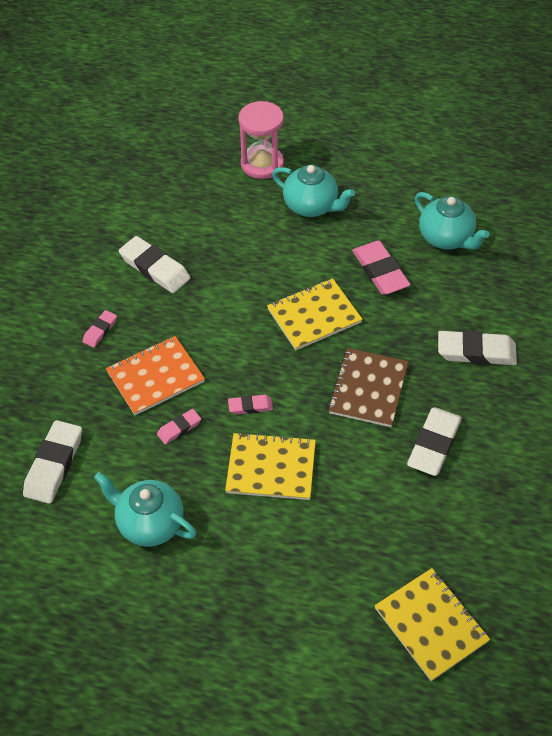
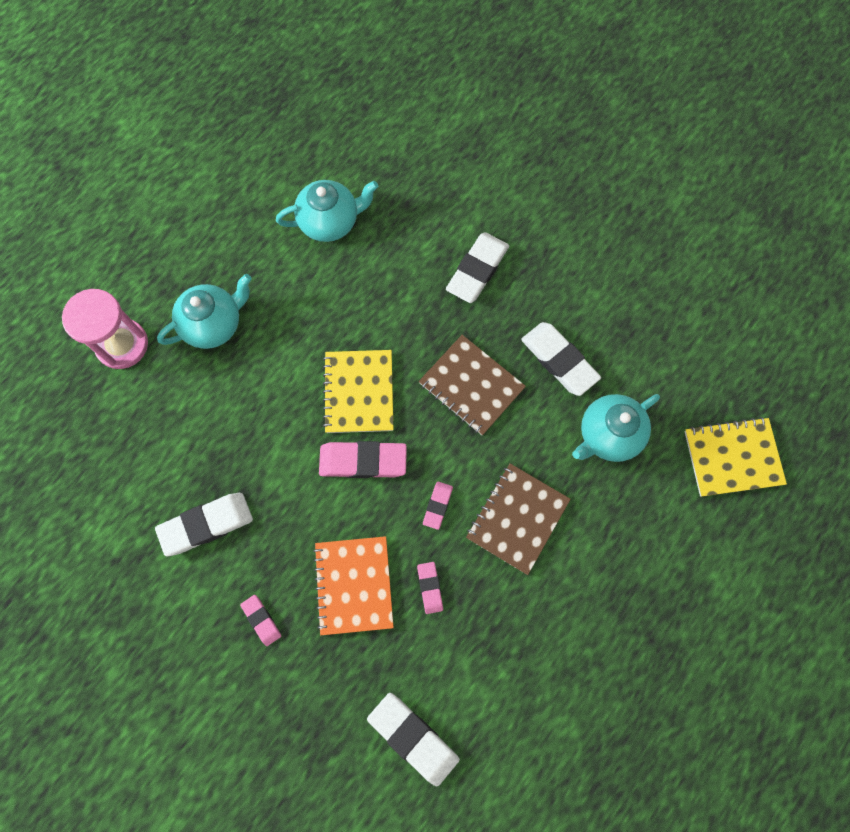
camera: 65 degrees left, 20 degrees up
(149, 523) = (527, 664): turquoise teapot -> turquoise teapot (608, 435)
(271, 468) = (517, 519): yellow notebook -> brown notebook
(380, 271) = (337, 303): pink eraser -> pink eraser (363, 461)

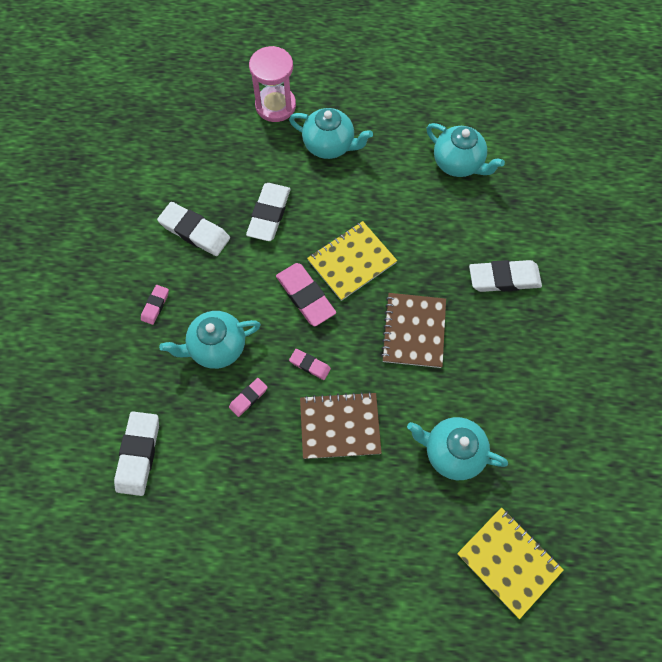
camera: 55 degrees right, 5 degrees down
(354, 585) = (216, 347): orange notebook -> turquoise teapot
(437, 505) = (310, 365): pink eraser -> pink eraser turned 45 degrees clockwise
(559, 360) = (482, 379): white eraser -> white eraser (269, 214)

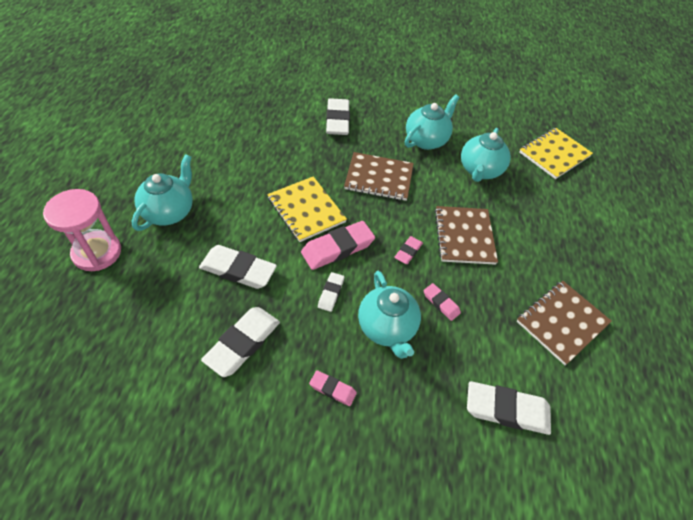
camera: 90 degrees left, 15 degrees down
(235, 525) = (562, 322): none -> brown notebook
(251, 295) = (331, 293): none -> white eraser
(458, 163) = (222, 128): turquoise teapot -> turquoise teapot (426, 140)

